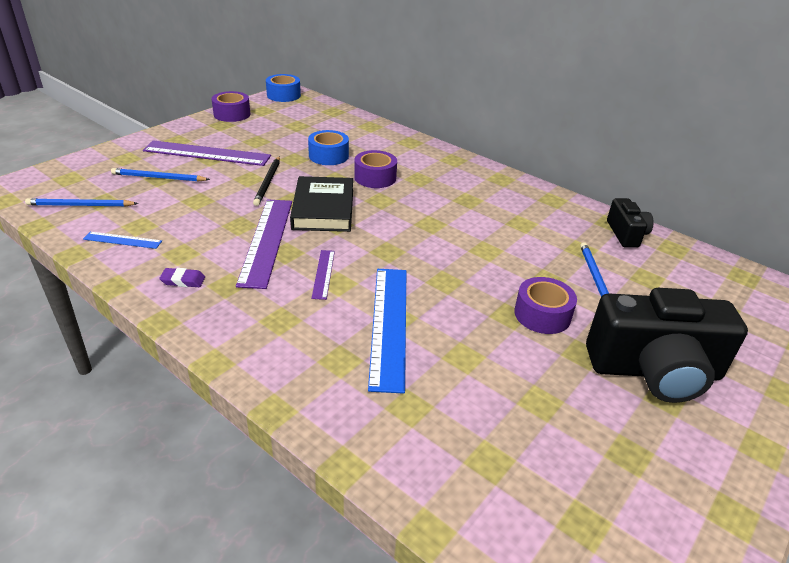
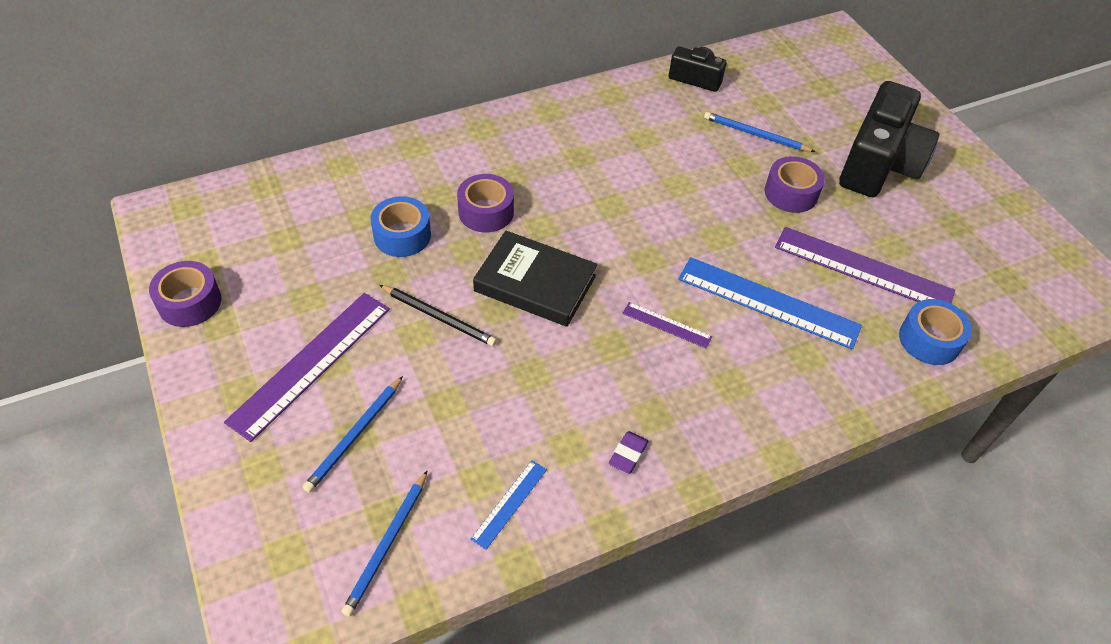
camera: 65 degrees left, 15 degrees up
(267, 240) = (579, 356): purple ruler -> purple ruler (863, 269)
(283, 95) = (163, 222): blue tape -> blue tape (929, 340)

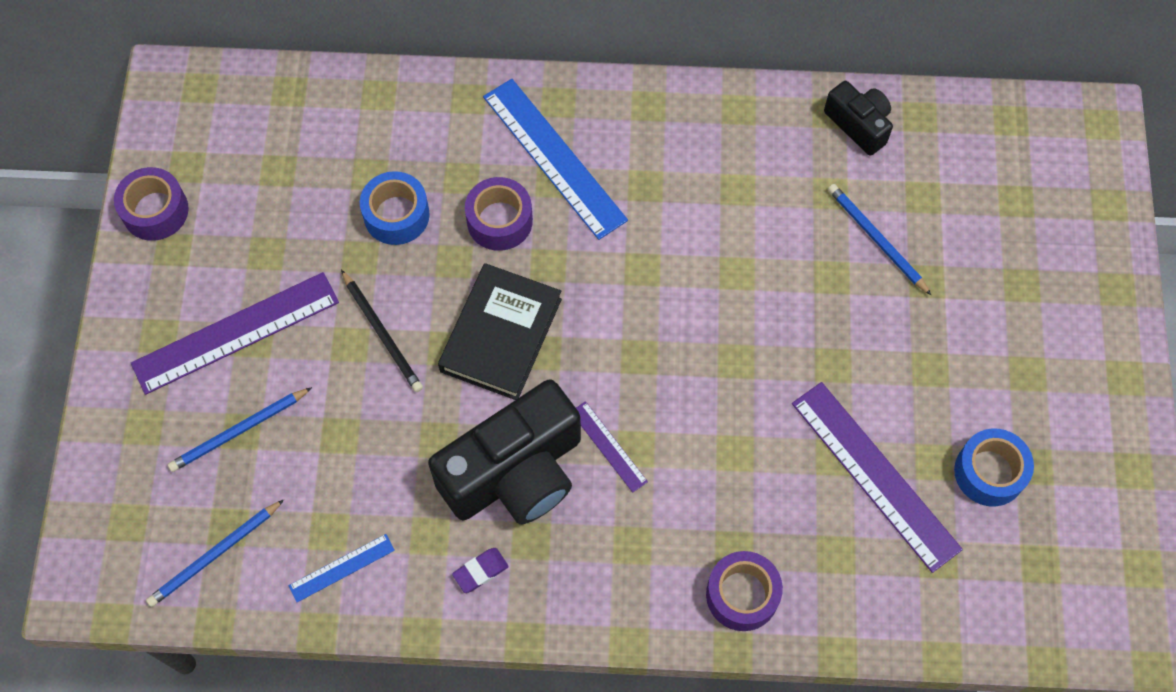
camera: 30 degrees right, 15 degrees up
(535, 283) = (501, 335): black book -> black book turned 60 degrees clockwise
(768, 302) = (736, 468): blue ruler -> blue ruler (554, 158)
(791, 193) = (862, 340): purple tape -> purple tape (742, 595)
(879, 164) = (1002, 344): black camera -> black camera (515, 473)
(929, 340) = (885, 594): blue tape -> blue tape (989, 472)

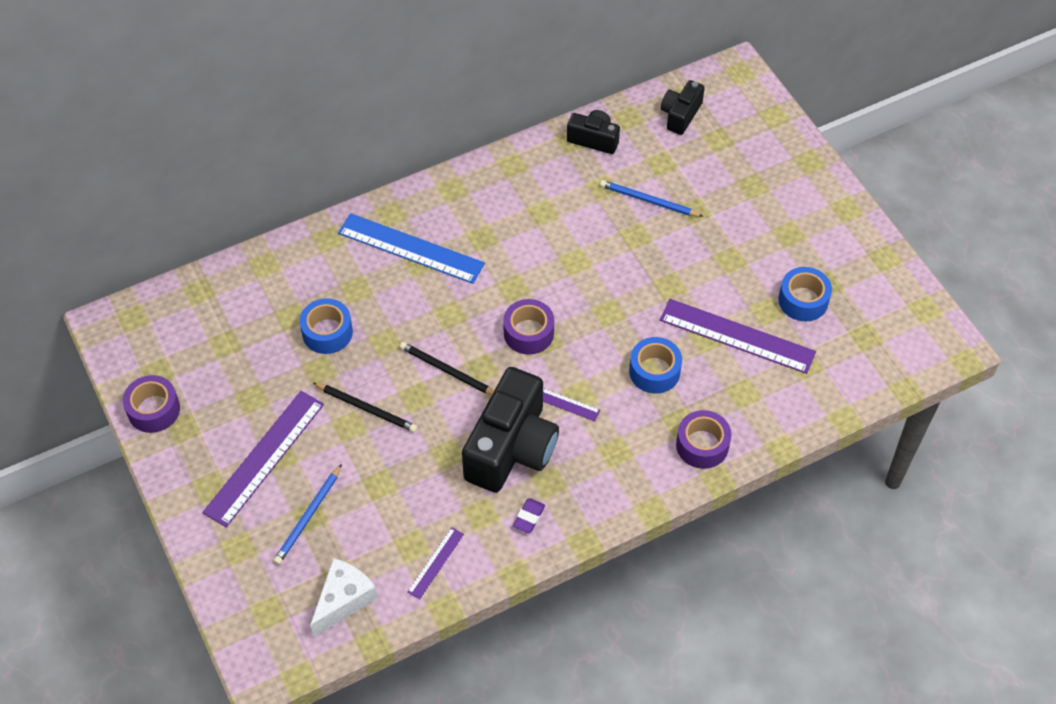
camera: 30 degrees left, 10 degrees down
(215, 555) = (343, 600): blue pencil -> white cheese
(342, 568) = (436, 563): blue ruler -> purple ruler
(499, 221) = (400, 303): purple tape -> purple tape (528, 333)
(501, 335) = (447, 371): black book -> black pencil
(744, 467) = (654, 371): none -> blue tape
(988, 144) = (680, 115): none -> black camera

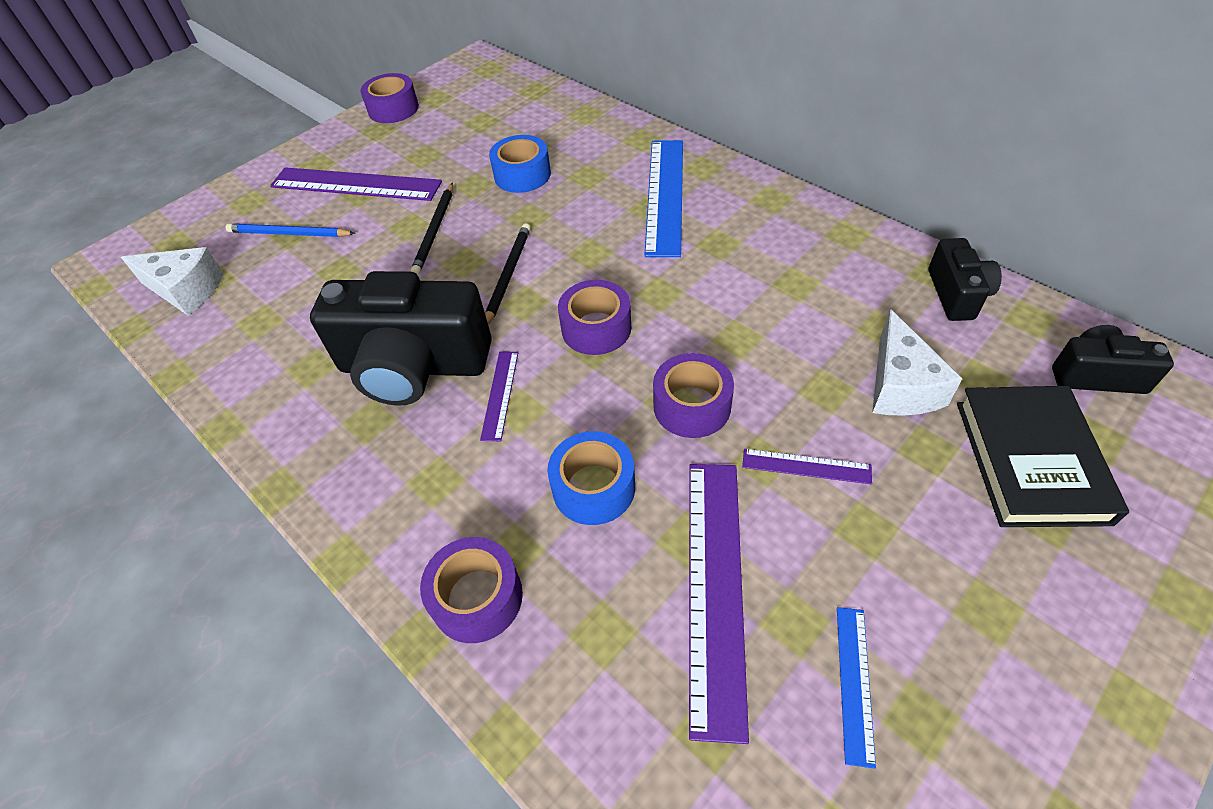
camera: 75 degrees right, 5 degrees down
(436, 563) = (236, 348): purple ruler -> purple ruler (806, 466)
(529, 517) = (310, 416): purple eraser -> none
(617, 304) = (692, 406): none -> purple tape
(648, 201) = (900, 386): blue pencil -> white cheese
(719, 173) = (1030, 461): none -> black book
(803, 300) = (854, 682): blue tape -> blue ruler

